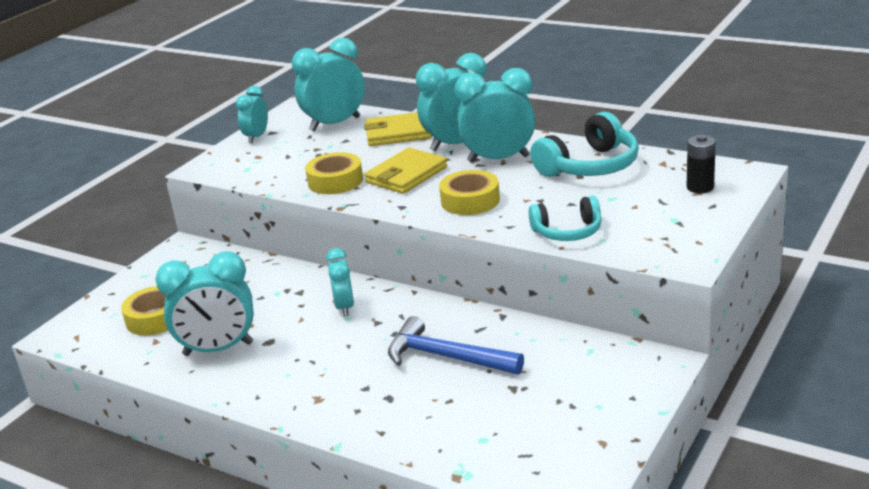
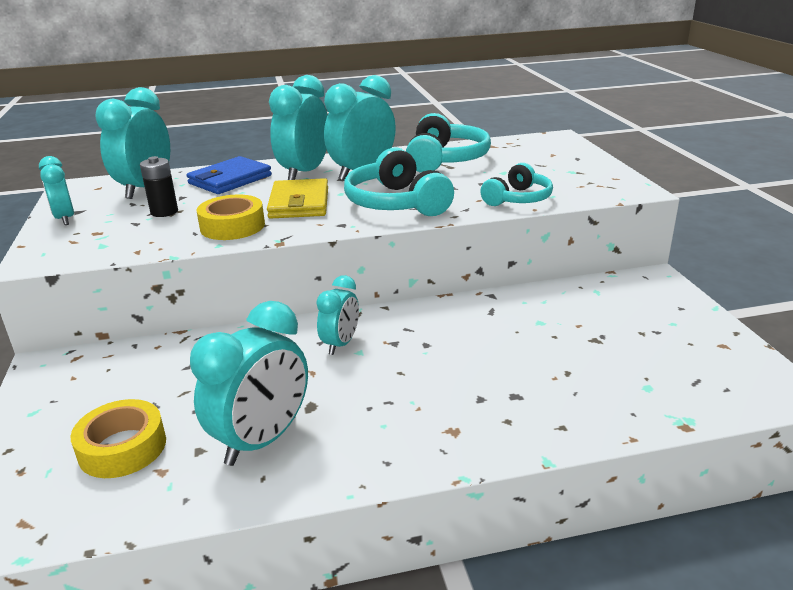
camera: 45 degrees left, 0 degrees up
(344, 307) = (340, 344): turquoise clock -> turquoise clock turned 105 degrees counterclockwise
(398, 133) = (230, 179): yellow wallet -> blue wallet
(446, 357) = (504, 342): blue hammer -> none
(470, 200) = (396, 203): yellow tape -> turquoise headphones
(700, 187) = (547, 151): black battery -> black battery (164, 212)

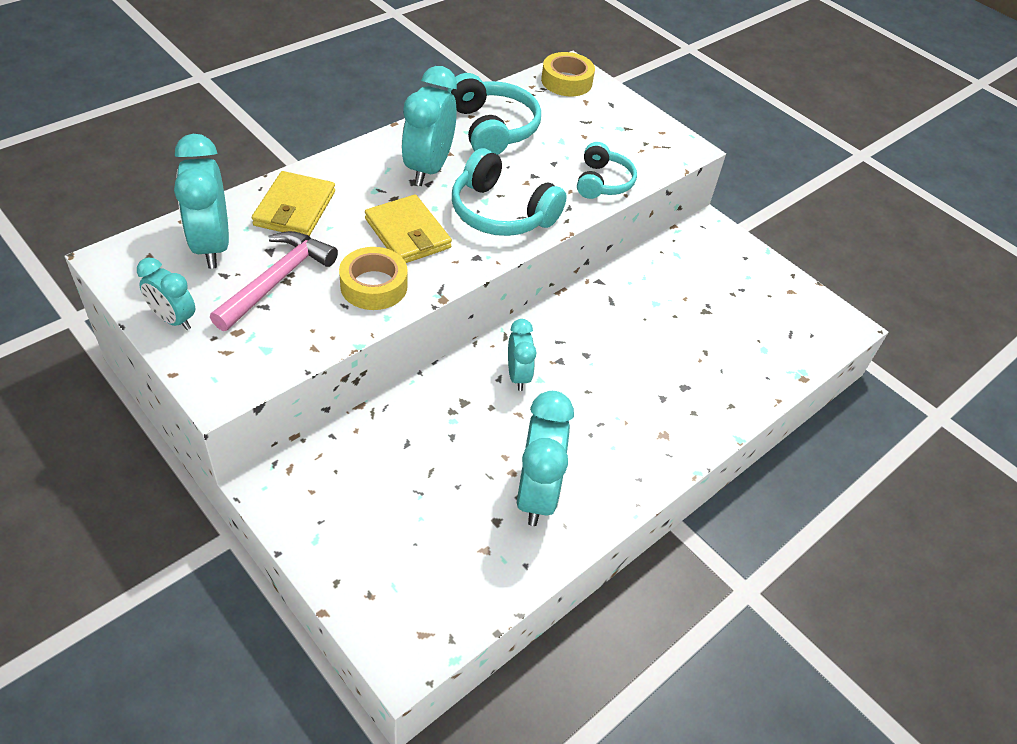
camera: 35 degrees left, 20 degrees up
(122, 447) = (433, 542): yellow tape -> yellow tape (566, 81)
(164, 212) = (277, 280): black battery -> pink hammer
(230, 179) = (294, 208): blue wallet -> yellow wallet
(304, 173) = (367, 180): turquoise clock -> none

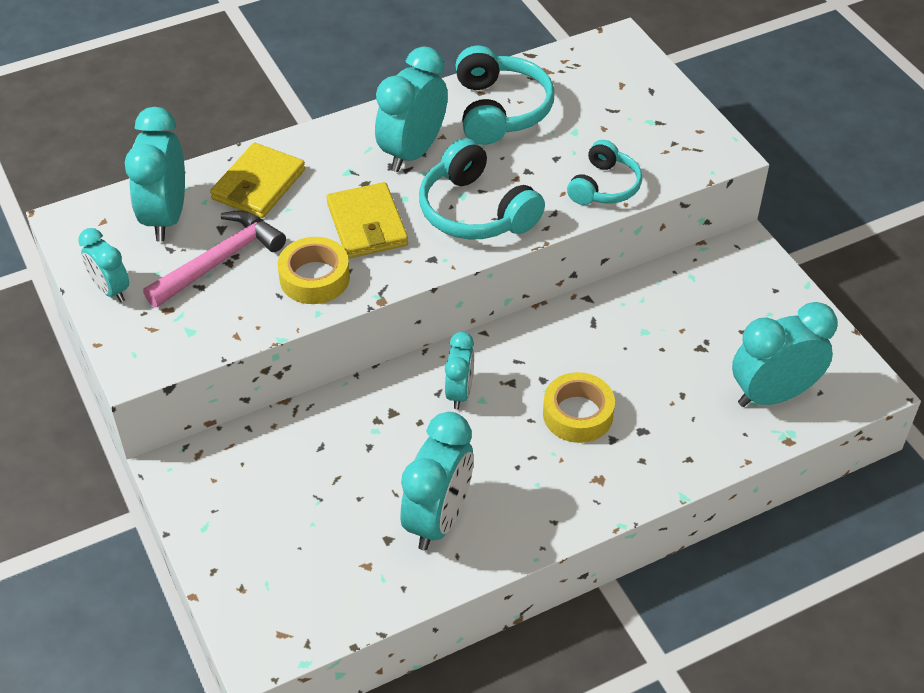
camera: 20 degrees right, 0 degrees up
(566, 81) = (607, 57): yellow tape -> yellow tape (578, 414)
(776, 342) = (772, 395): none -> turquoise clock

